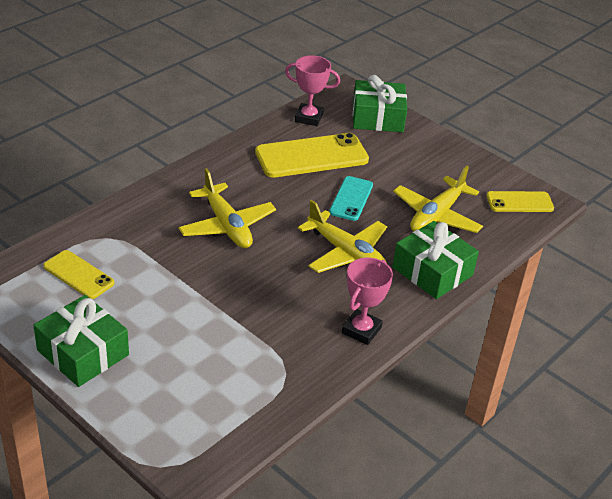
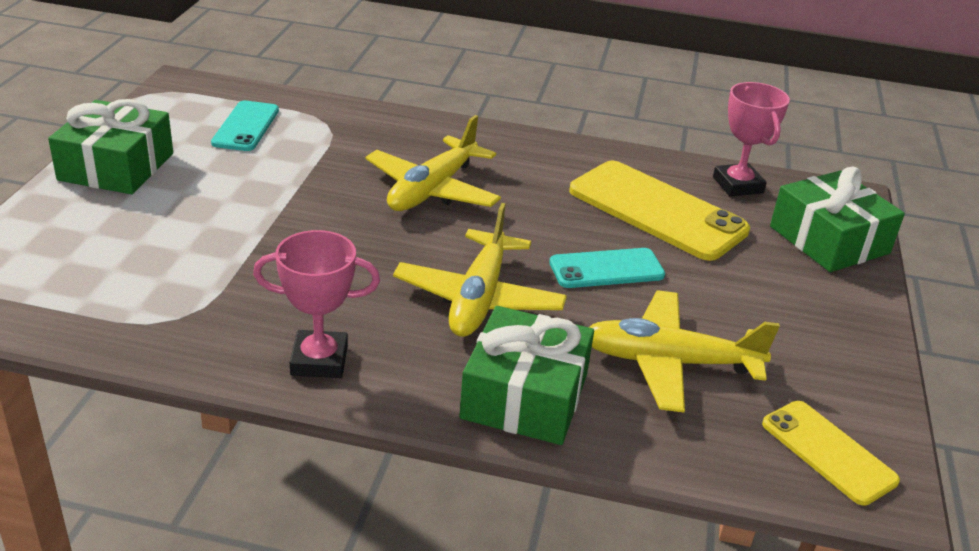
camera: 60 degrees right, 5 degrees down
(78, 275) = (245, 126): yellow phone -> turquoise phone

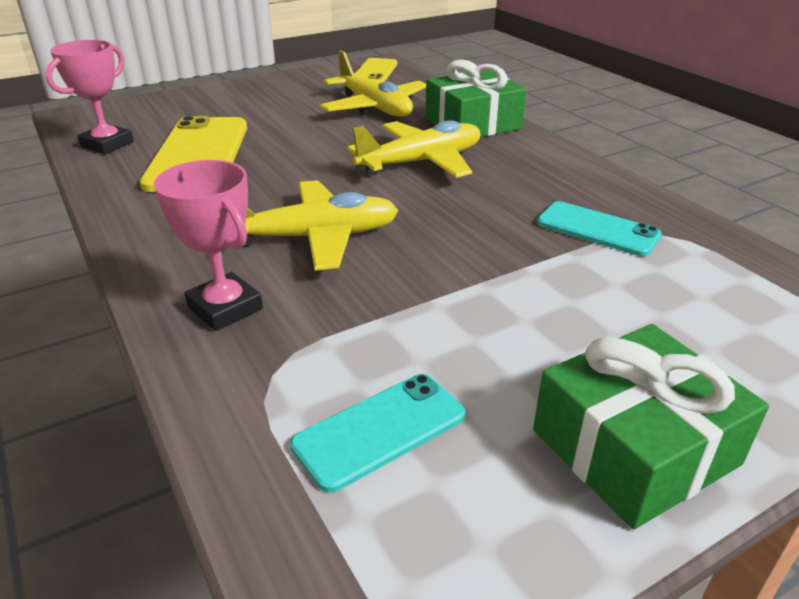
camera: 130 degrees left, 0 degrees up
(319, 360) = (573, 174): pink trophy -> pink trophy (225, 308)
(606, 269) = (312, 144): turquoise phone -> turquoise phone (597, 229)
(829, 240) = (157, 107): green gift -> none

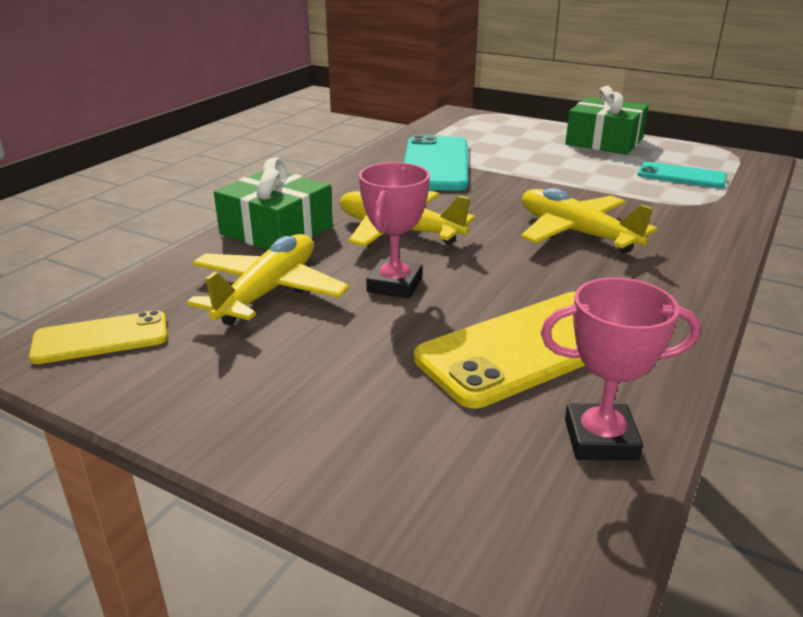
camera: 120 degrees left, 5 degrees down
(225, 308) = (688, 232): pink trophy -> pink trophy (394, 285)
(597, 229) = (436, 164): turquoise phone -> turquoise phone, size x1.74

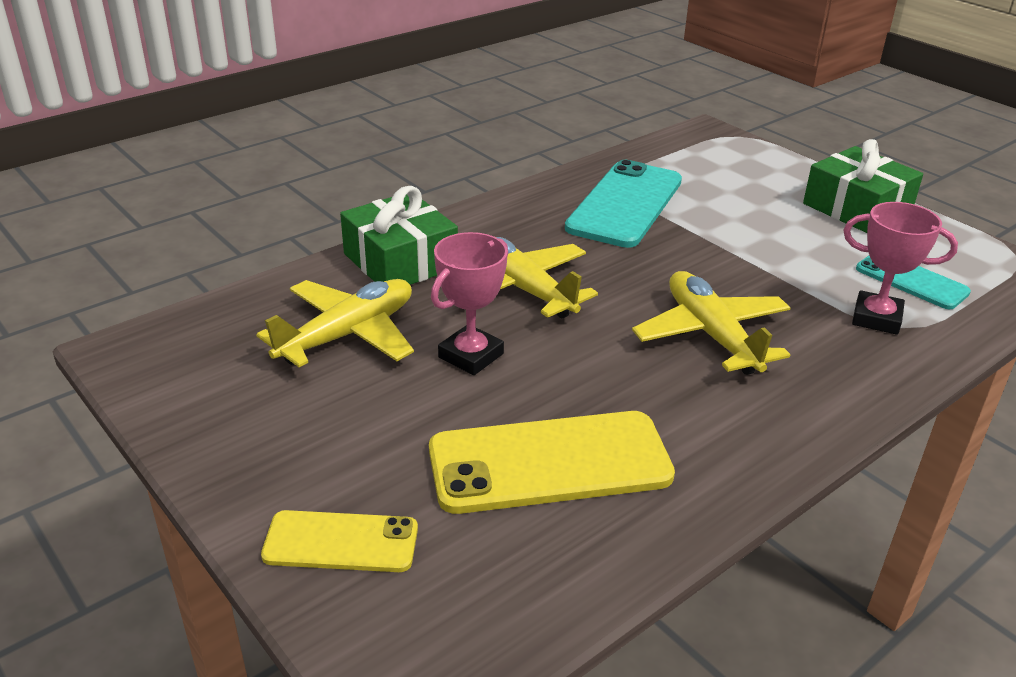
camera: 20 degrees right, 5 degrees up
(101, 338) = (179, 350): yellow phone -> yellow phone (341, 542)
(600, 439) = (540, 579): pink trophy -> pink trophy (876, 318)

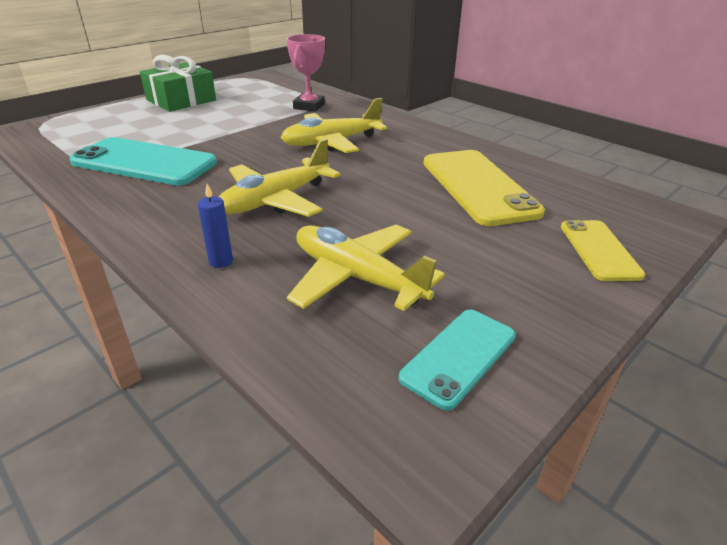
camera: 95 degrees left, 0 degrees up
(400, 261) = (221, 261): green gift -> blue candle
(471, 356) = (374, 216): pink trophy -> none
(911, 280) = (270, 97): turquoise phone -> turquoise phone (459, 356)

